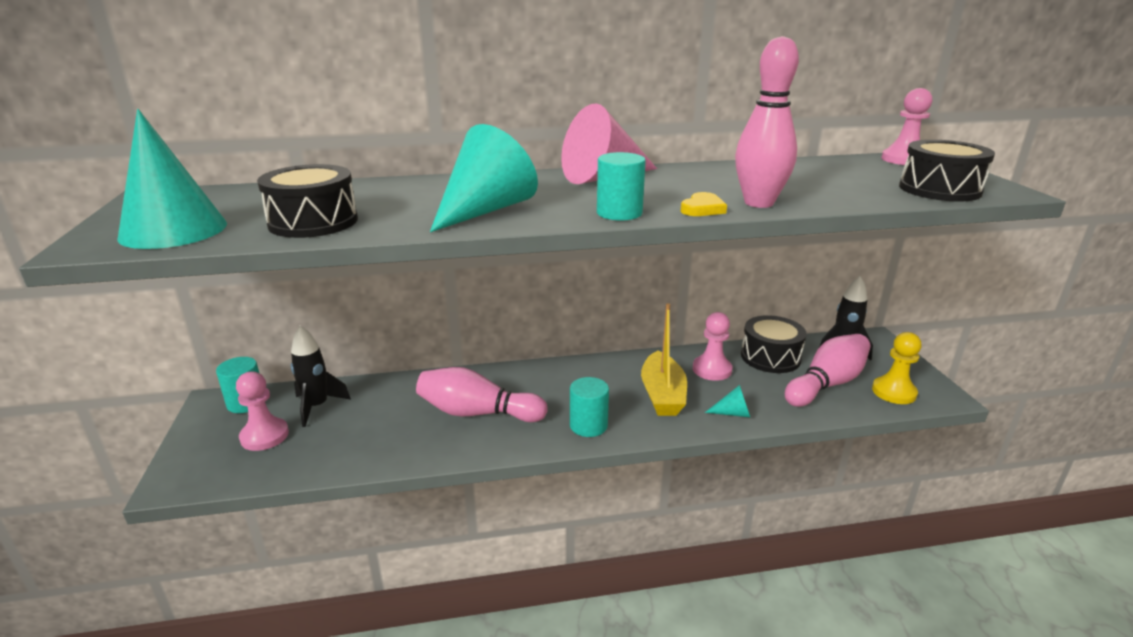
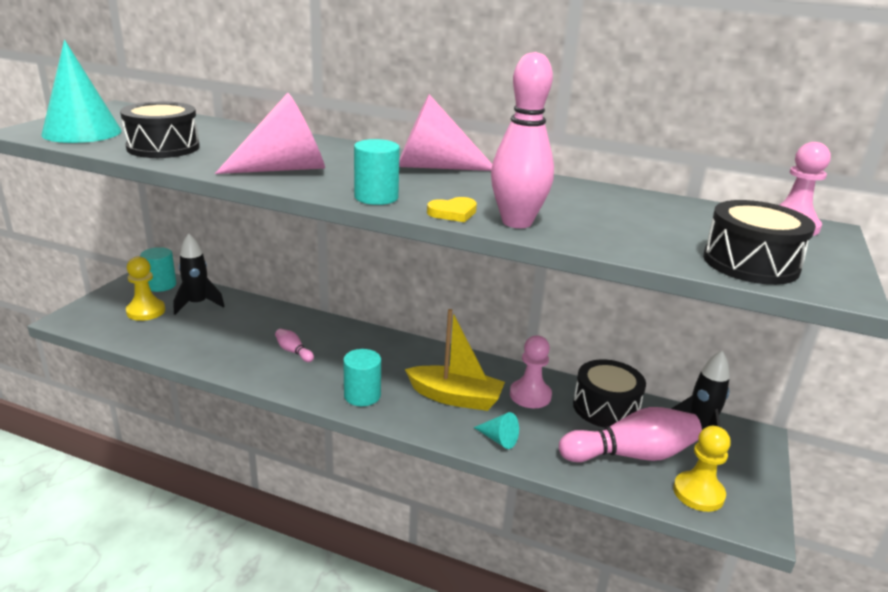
camera: 30 degrees right, 0 degrees up
(264, 436) = (146, 311): pink pawn -> yellow pawn
(478, 413) = (293, 351): pink bowling pin -> pink bowling pin, size x0.45
(485, 210) = (284, 169): turquoise cone -> pink cone
(662, 395) = (455, 397): yellow boat -> yellow boat turned 105 degrees counterclockwise

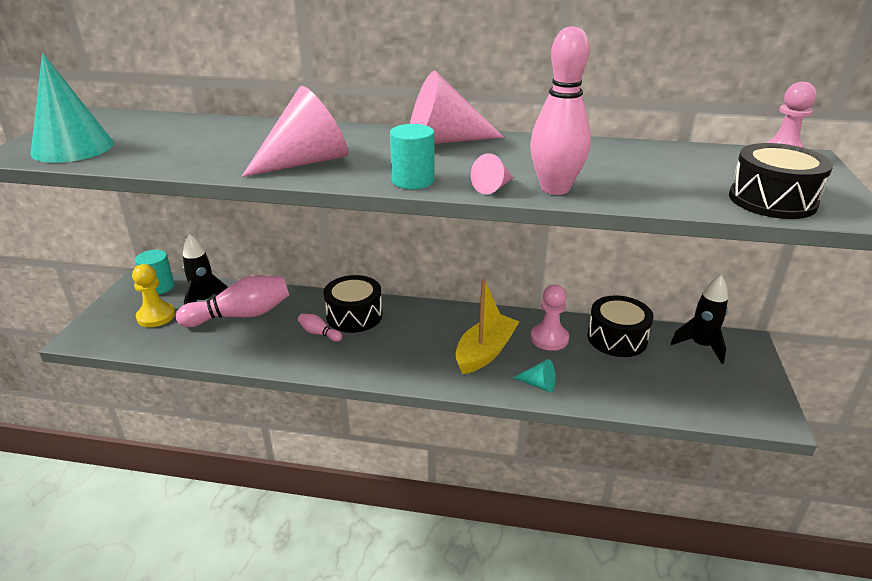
camera: 10 degrees left, 5 degrees up
(163, 147) = (169, 154): black drum -> black drum (354, 316)
(362, 395) = (401, 365): turquoise cylinder -> none
(453, 213) = (493, 187): yellow heart -> pink cone
(455, 397) = (485, 352): yellow boat -> yellow boat turned 60 degrees counterclockwise
(631, 455) = (654, 377): pink bowling pin -> pink bowling pin (241, 315)
(698, 493) = (721, 401): yellow pawn -> none

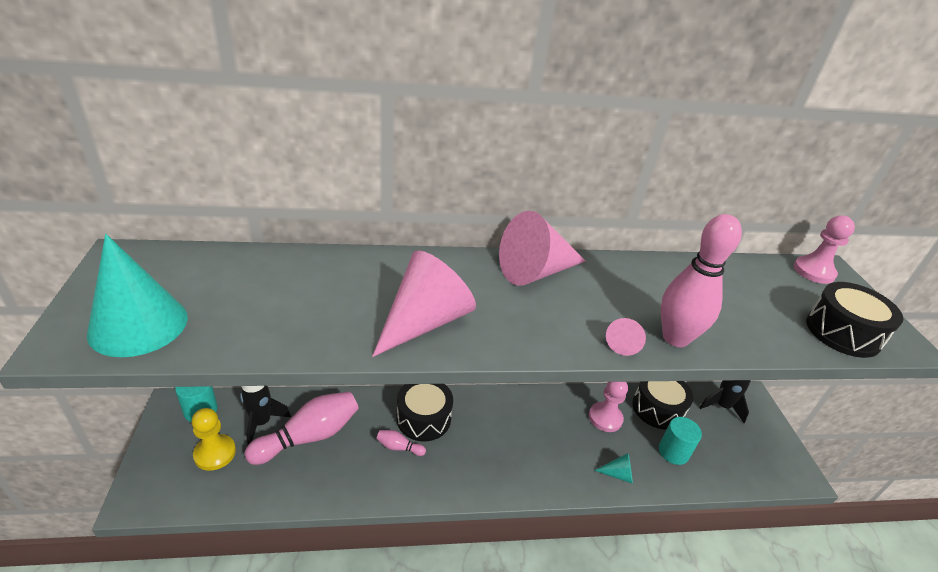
camera: 20 degrees left, 5 degrees up
(413, 181) = (546, 341): turquoise cylinder -> turquoise cylinder (673, 452)
(485, 352) = (559, 444): yellow boat -> none

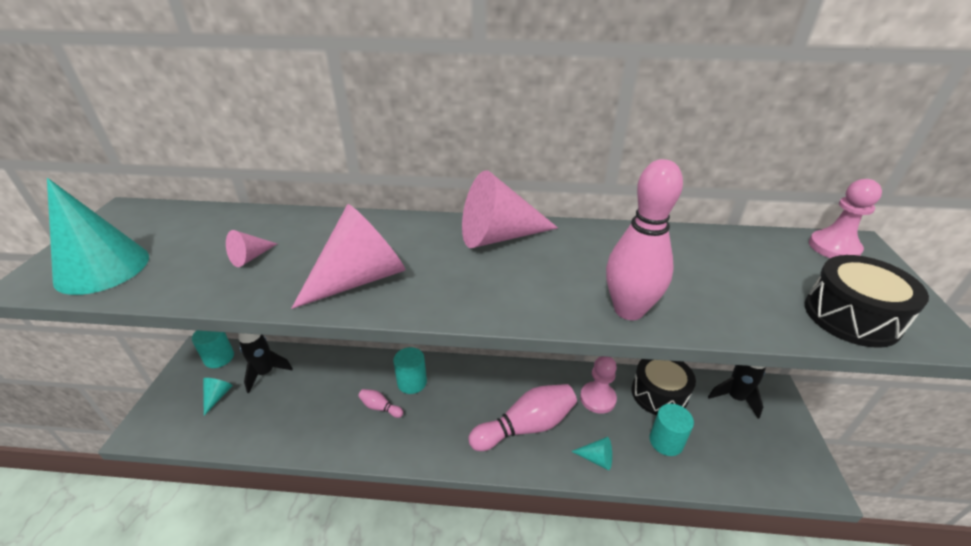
camera: 15 degrees right, 0 degrees up
(215, 453) = (217, 396): yellow pawn -> turquoise cone
(309, 437) = (302, 389): pink bowling pin -> pink bowling pin (526, 426)
(423, 418) = (412, 382): black drum -> turquoise cylinder
(623, 343) = (564, 311): pink cone -> pink cone (250, 257)

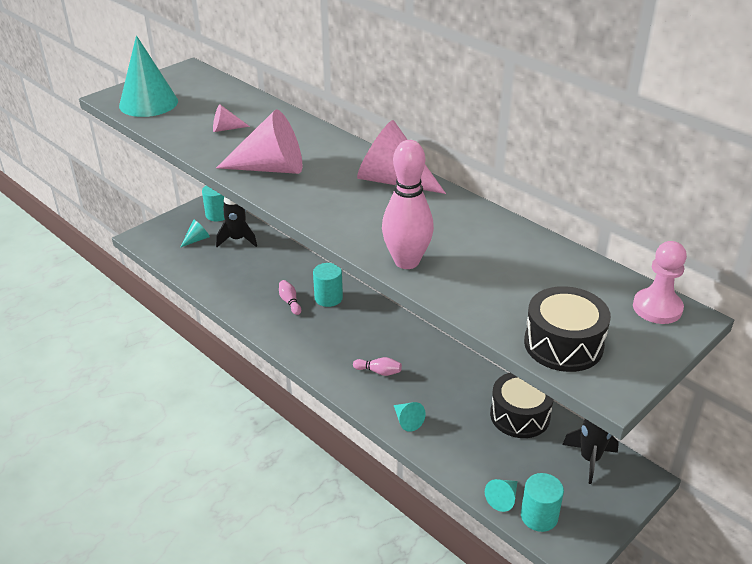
camera: 40 degrees right, 0 degrees up
(526, 426) = (379, 372): pink bowling pin -> pink bowling pin, size x0.45
(597, 398) = (460, 388): pink pawn -> none
(666, 441) = (478, 445): turquoise cylinder -> turquoise cylinder (539, 516)
(734, 477) = (503, 498): none -> turquoise cone

